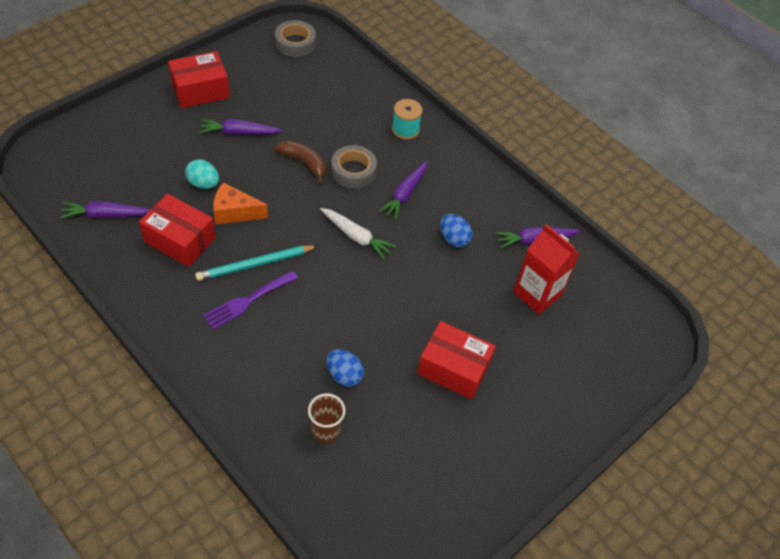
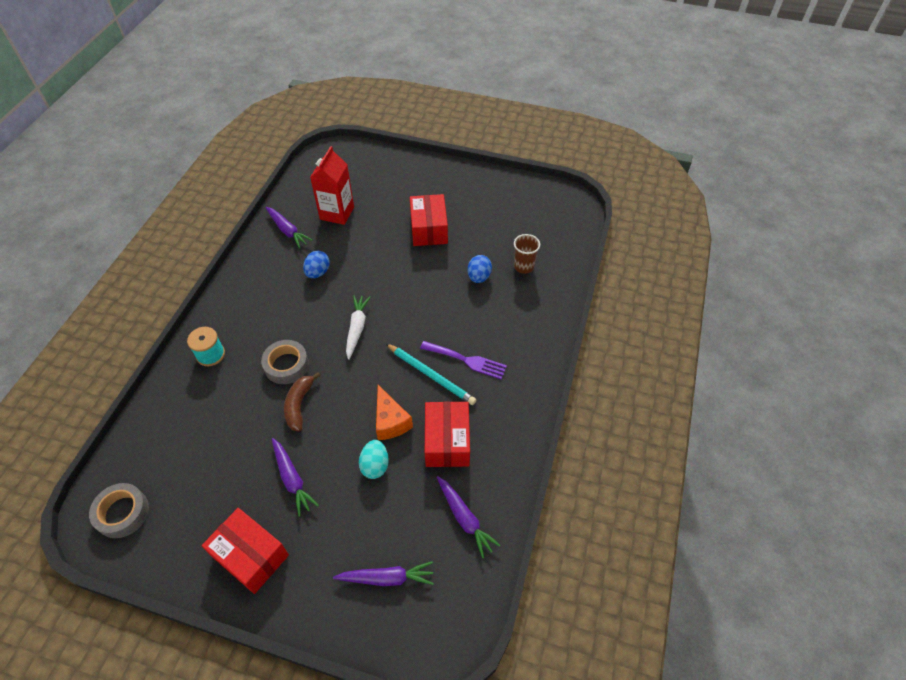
camera: 115 degrees left, 0 degrees up
(405, 194) = (291, 320): purple carrot -> purple carrot (386, 578)

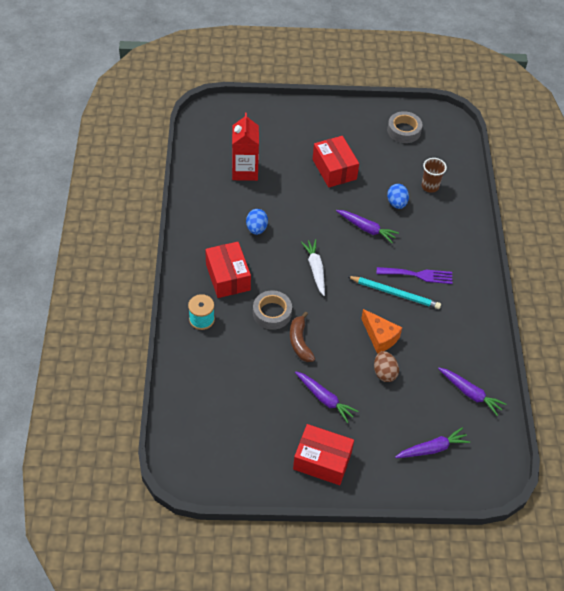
camera: 20 degrees left, 0 degrees up
(122, 513) = (202, 458): grey tape -> grey tape (404, 131)
(287, 231) = (208, 196): purple carrot -> purple carrot (366, 229)
(375, 465) = (384, 373): turquoise egg -> brown egg
(447, 441) = (431, 341): red box -> red box (228, 277)

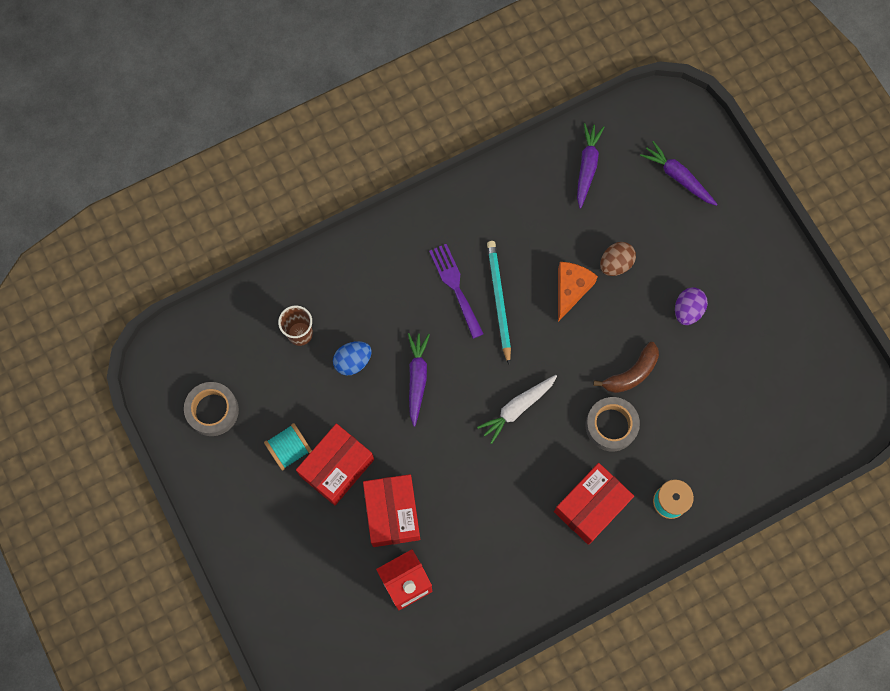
camera: 115 degrees left, 20 degrees up
(256, 228) = (496, 513): blue egg -> none
(322, 461) = (761, 277): red box -> red box (392, 513)
(324, 399) = (687, 310): purple carrot -> purple egg
(358, 153) = (289, 449): none -> turquoise spool

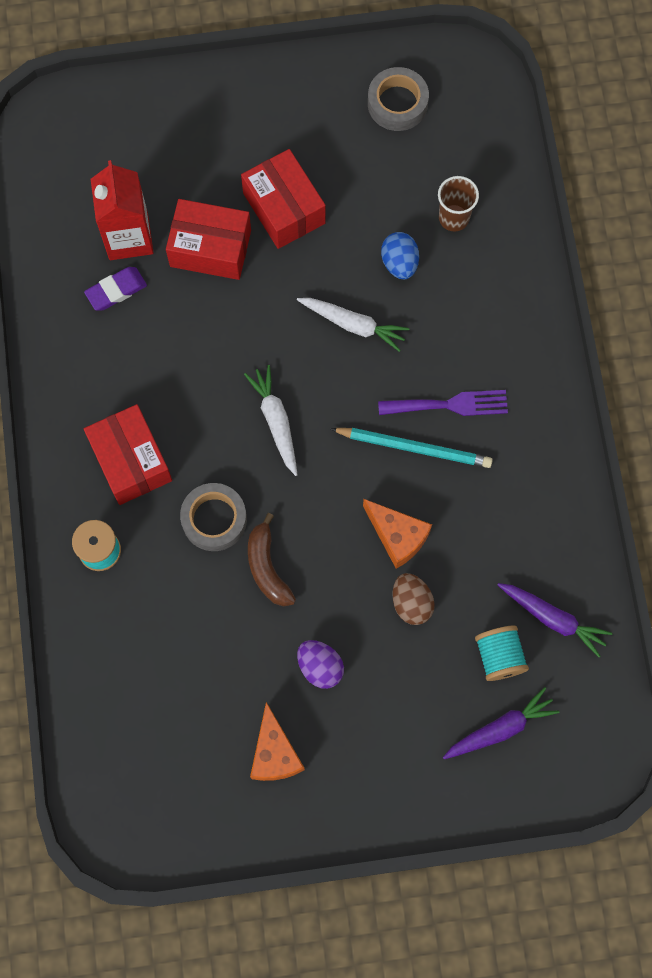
camera: 110 degrees right, 0 degrees up
(289, 449) = (323, 167): turquoise spool -> turquoise spool (499, 656)
(417, 378) = (353, 324): purple carrot -> white carrot
(456, 575) = (116, 290): none -> purple eraser
(760, 320) = (274, 753): none -> orange cheese

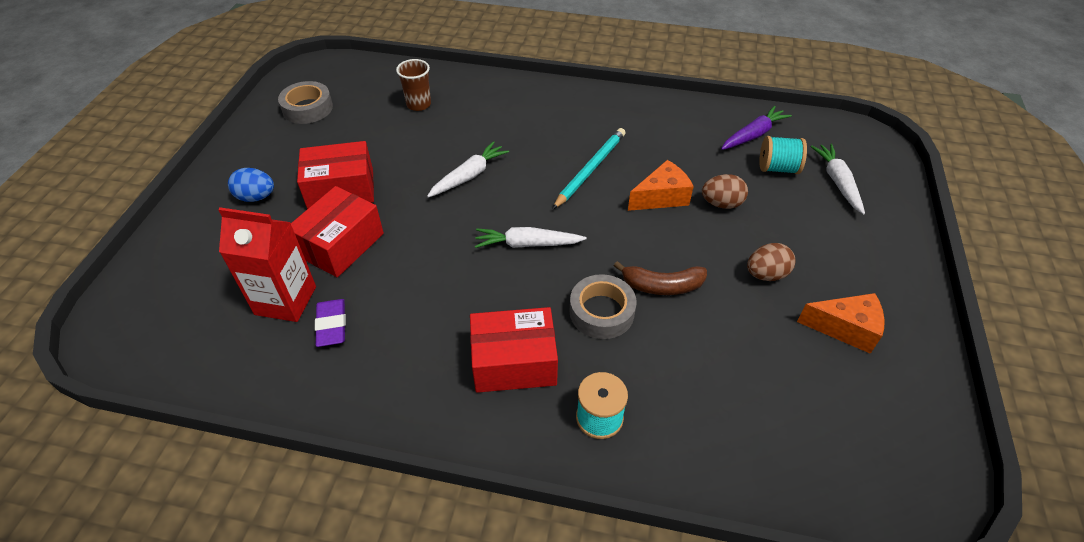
camera: 70 degrees left, 25 degrees down
(320, 667) = (766, 274): purple egg -> brown egg
(399, 263) = (434, 139): blue egg -> blue egg (256, 197)
(449, 405) = (564, 142): purple fork -> none
(500, 728) = (837, 182): purple carrot -> white carrot

